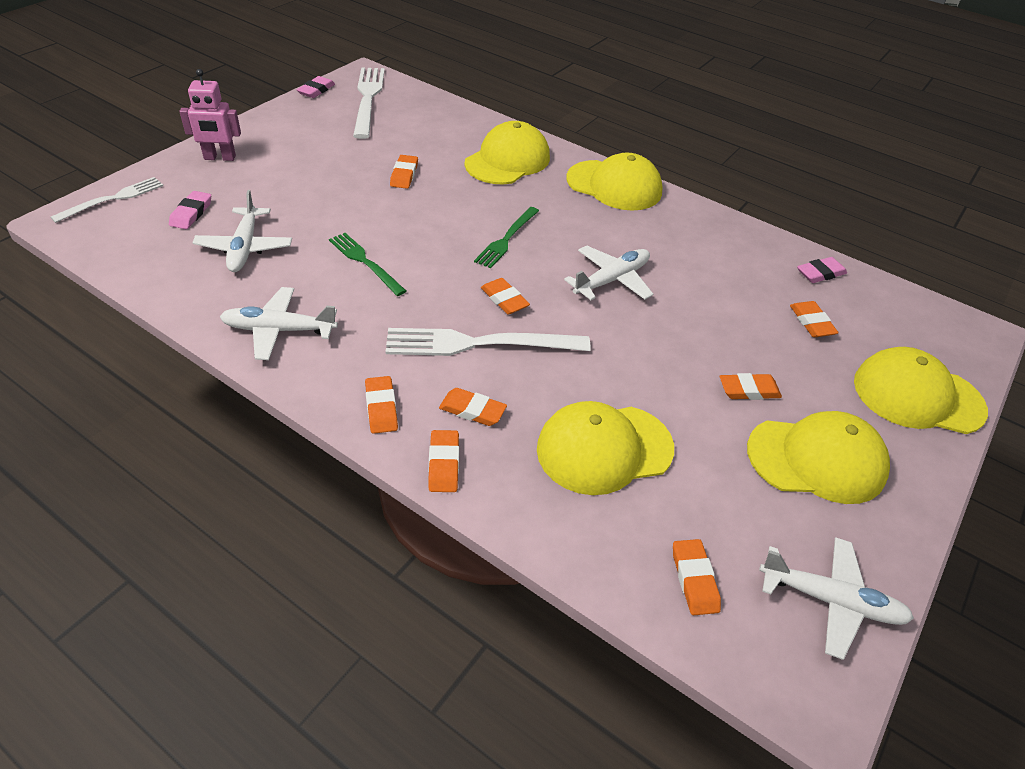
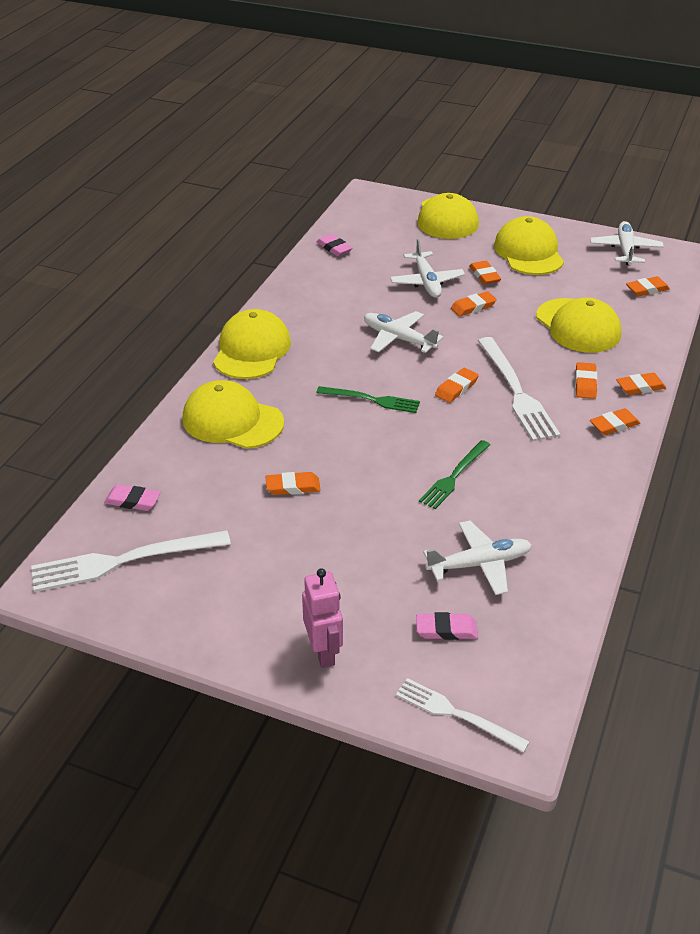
camera: 100 degrees left, 5 degrees down
(279, 330) = (574, 502): white plane -> white plane (426, 282)
(316, 90) = (112, 619): pink eraser -> pink eraser (132, 501)
(811, 322) = (396, 252): orange eraser -> orange eraser (473, 307)

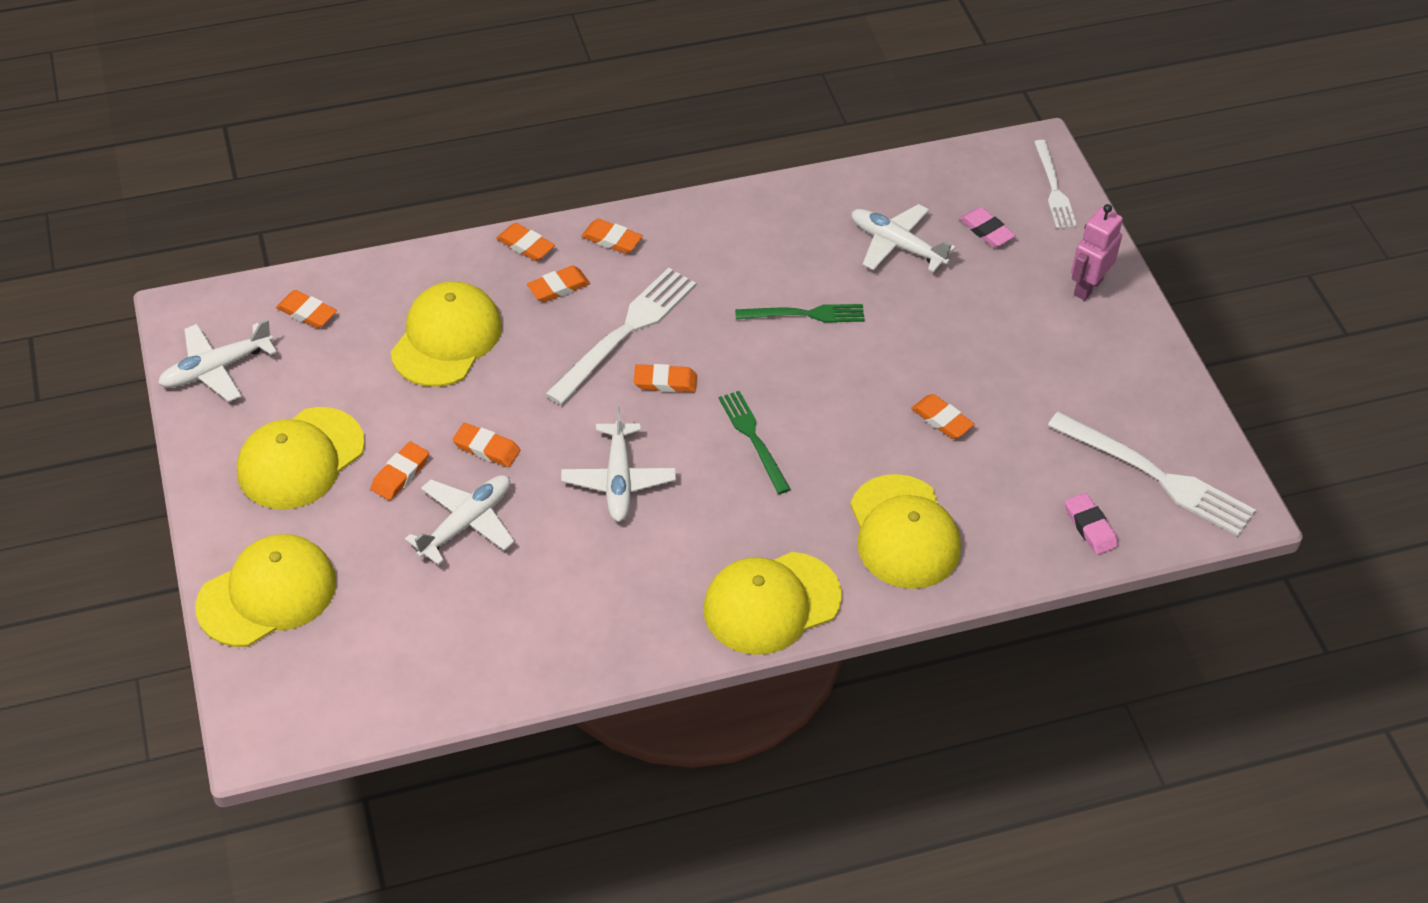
camera: 130 degrees left, 10 degrees up
(334, 248) = (462, 674): pink eraser -> none

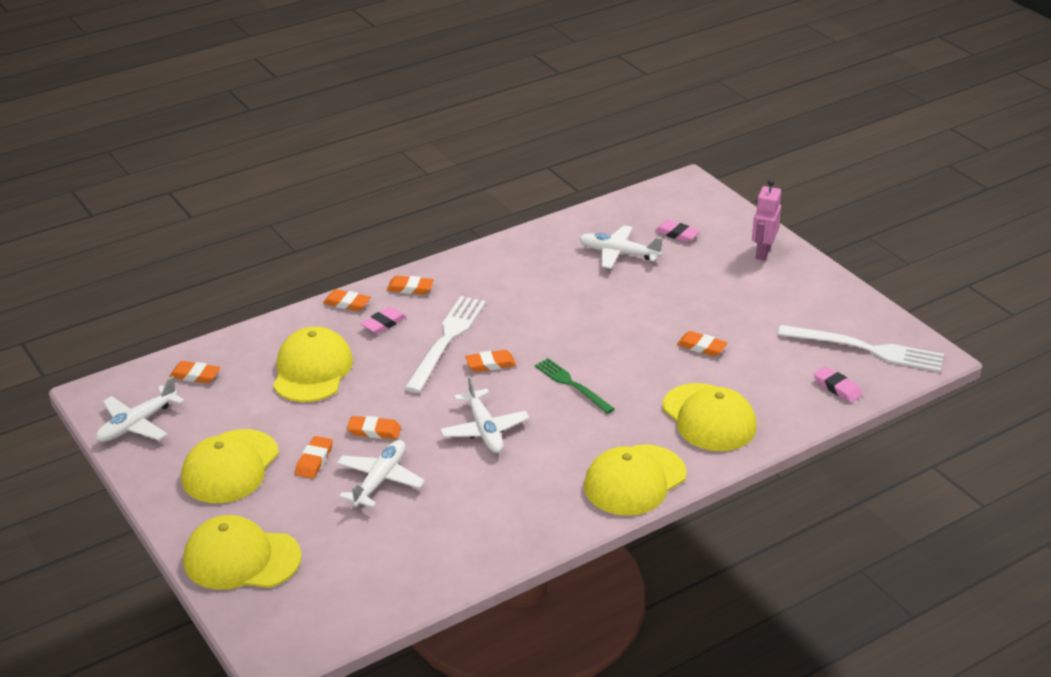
camera: 15 degrees left, 15 degrees down
(267, 594) = (241, 559): yellow cap -> yellow cap turned 120 degrees counterclockwise
(558, 287) = (383, 323): orange eraser -> pink eraser
(805, 314) = (573, 305): green fork -> none
(1053, 188) = (710, 202): white fork -> none

